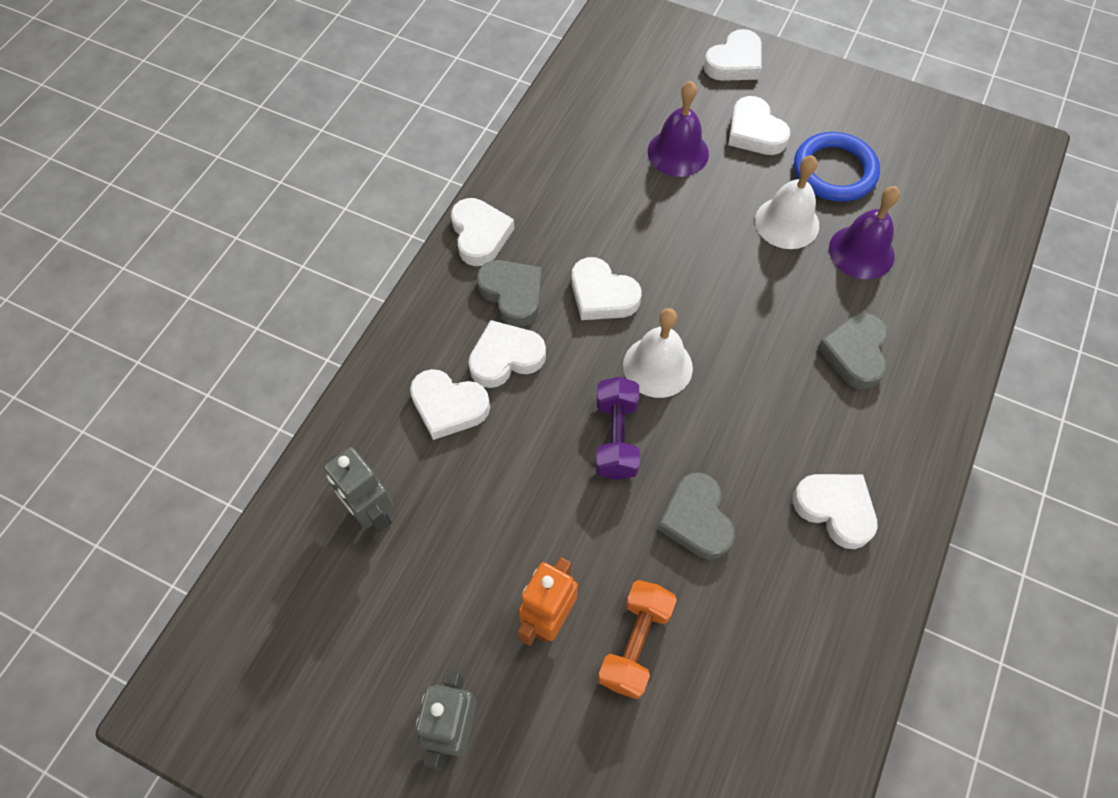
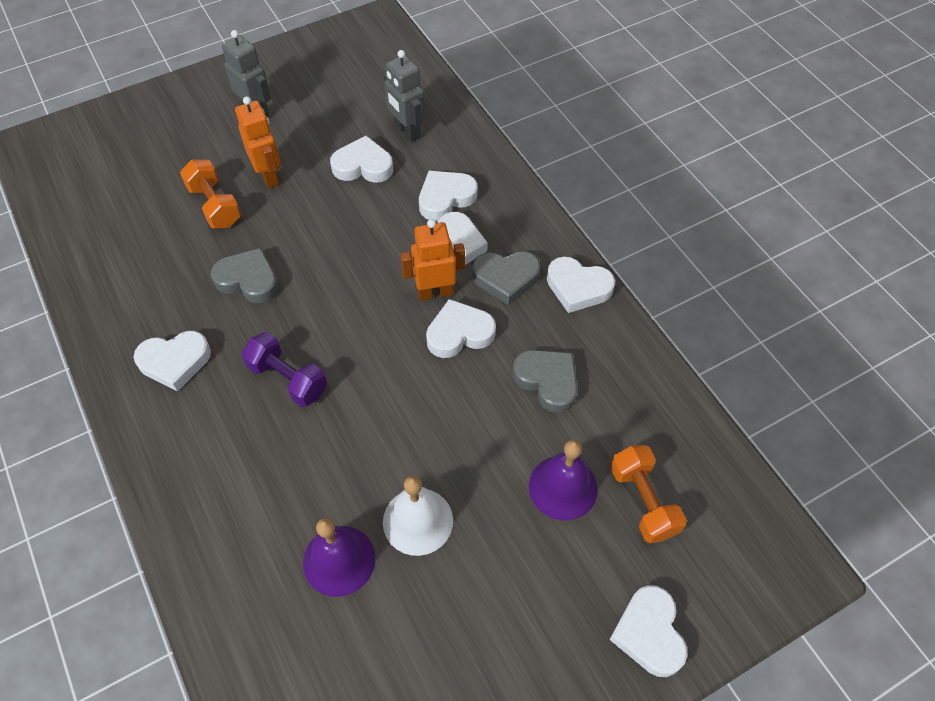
camera: 125 degrees right, 5 degrees down
(372, 513) = (407, 131): grey robot -> grey robot turned 120 degrees counterclockwise
(574, 341) = (435, 292): none -> orange robot
(616, 437) = (342, 272): purple dumbbell -> purple dumbbell (288, 379)
(646, 104) = (643, 501): none -> orange dumbbell
(657, 366) = (371, 330): white bell -> none
(754, 132) = (540, 577): white heart -> white heart (363, 166)
(834, 171) = (440, 615): blue ring -> none
(855, 353) = (260, 471): grey heart -> grey heart (547, 381)

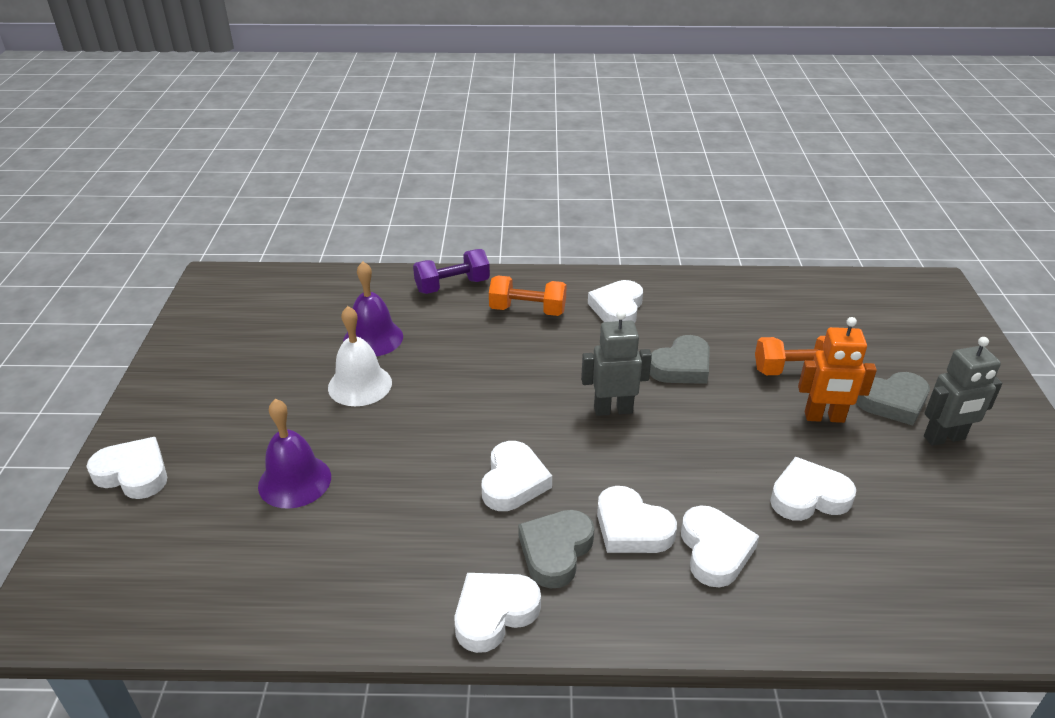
camera: 120 degrees right, 20 degrees down
(288, 379) = (552, 359): purple dumbbell -> purple dumbbell (452, 286)
(363, 166) = (808, 496): white heart -> white heart turned 135 degrees counterclockwise
(407, 131) = (859, 561): grey robot -> grey robot (613, 409)
(435, 292) = (578, 484): orange robot -> none
(547, 381) = (403, 523): grey heart -> grey heart (892, 402)
(643, 501) = (223, 530): orange dumbbell -> orange dumbbell (527, 310)

